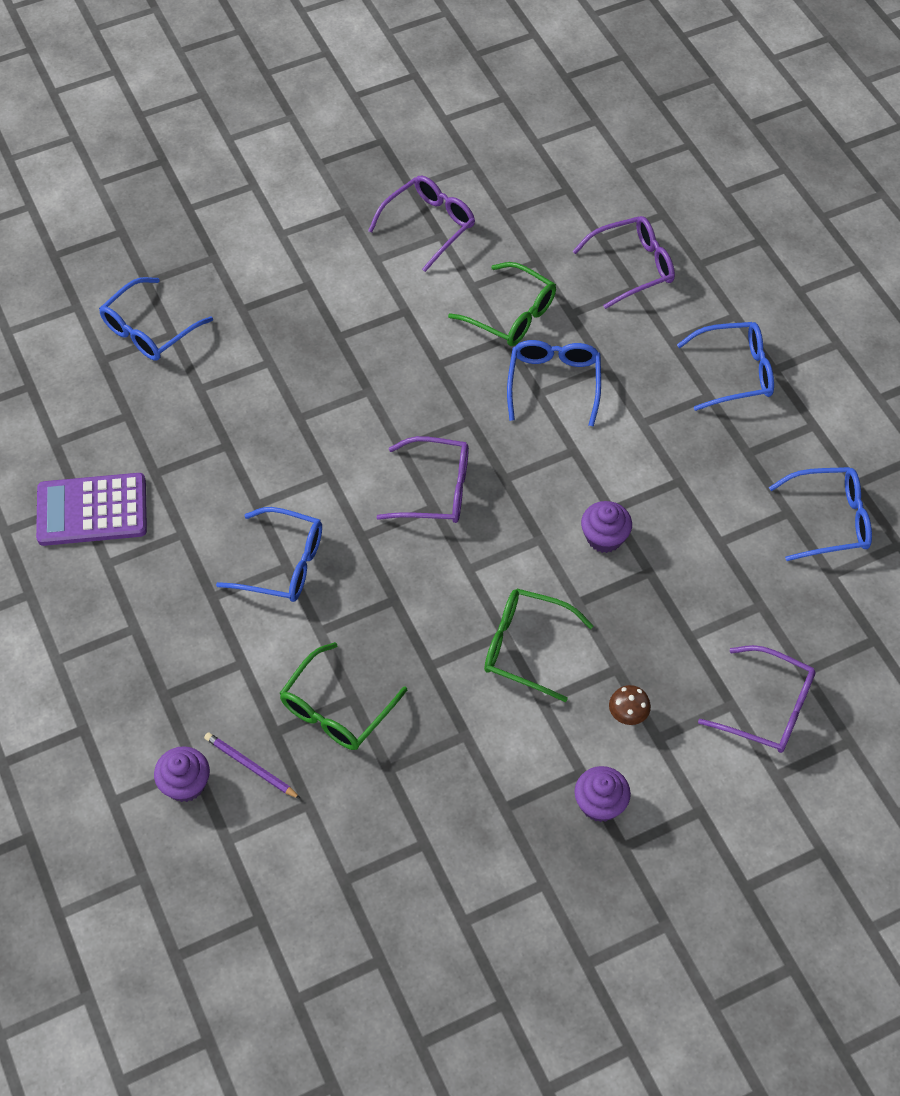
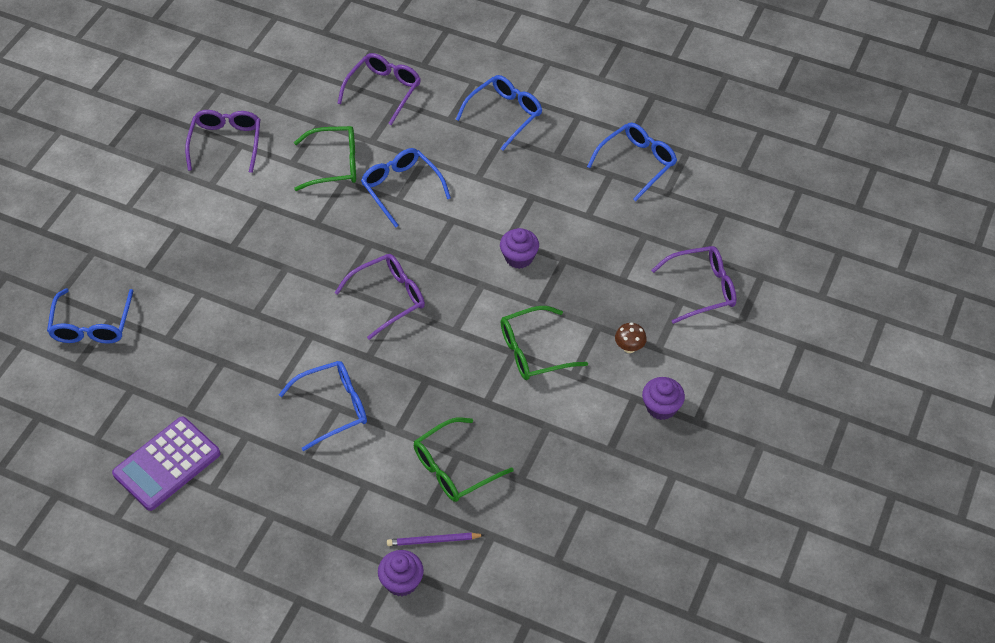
camera: 40 degrees left, 5 degrees down
(336, 709) = (454, 468): green glasses -> green glasses turned 60 degrees clockwise

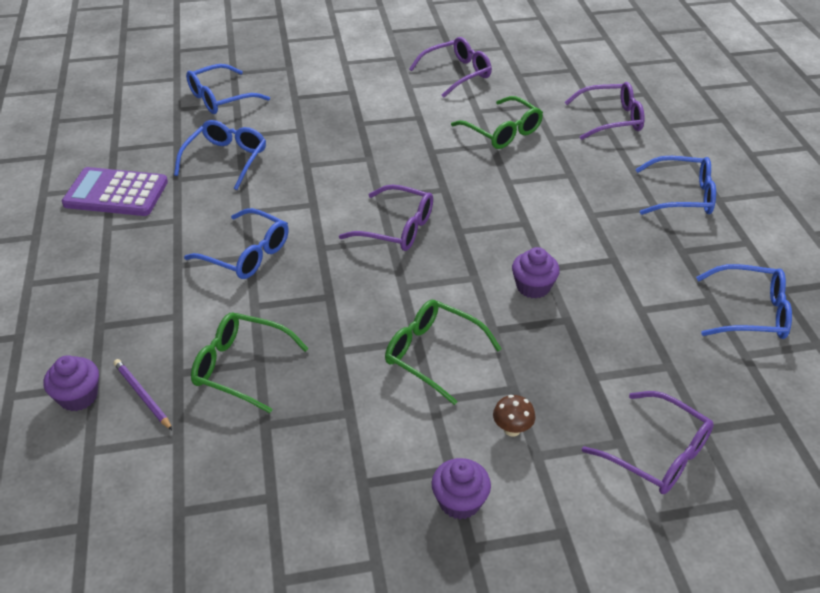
camera: 55 degrees right, 10 degrees down
(401, 188) = (523, 177): blue glasses -> blue glasses (226, 159)

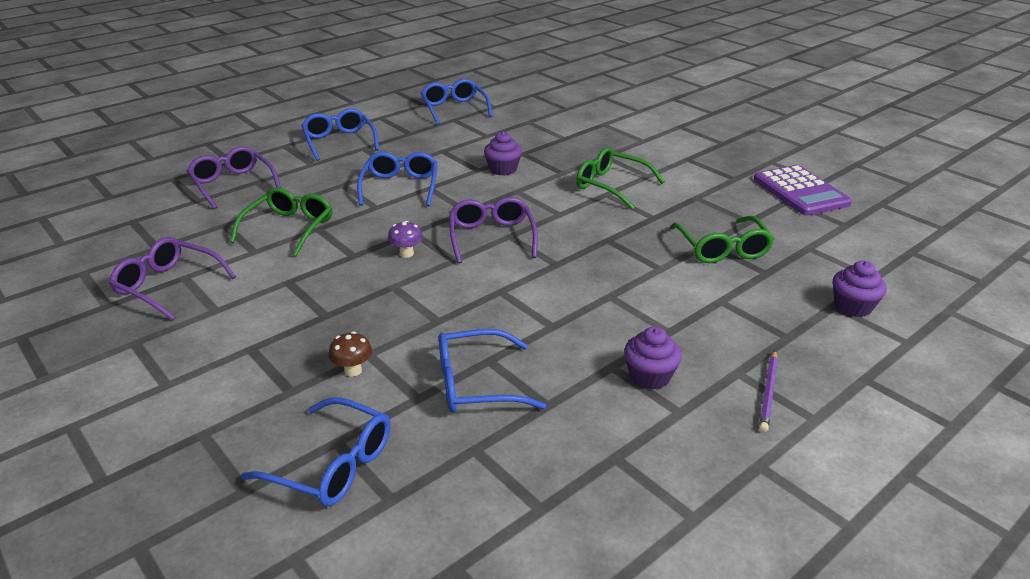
camera: 120 degrees left, 10 degrees down
(116, 193) = (621, 443): purple calculator -> purple calculator (800, 191)
(142, 395) = (806, 278): purple pencil -> purple pencil (768, 392)
(247, 254) = (608, 298): blue glasses -> blue glasses (400, 186)
(410, 176) = (406, 253): none -> purple mushroom
(432, 354) = (611, 185): green glasses -> green glasses turned 120 degrees clockwise
(460, 501) = (702, 151): purple cupcake -> purple cupcake (649, 376)
(512, 429) = (635, 150): brown mushroom -> brown mushroom (353, 370)
(658, 454) = (598, 115): purple glasses -> none

